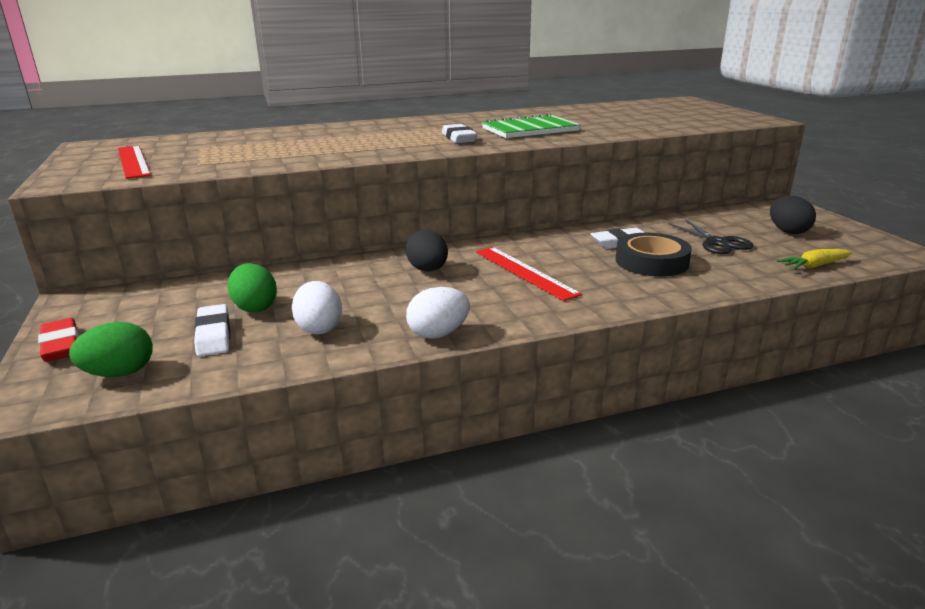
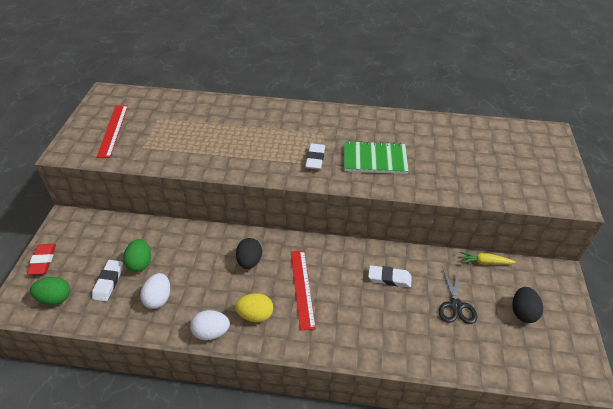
camera: 25 degrees right, 20 degrees up
(487, 305) = (255, 315): none -> yellow egg
(651, 262) = (389, 310): black tape -> none
(814, 266) = (496, 364): yellow carrot -> yellow carrot (484, 262)

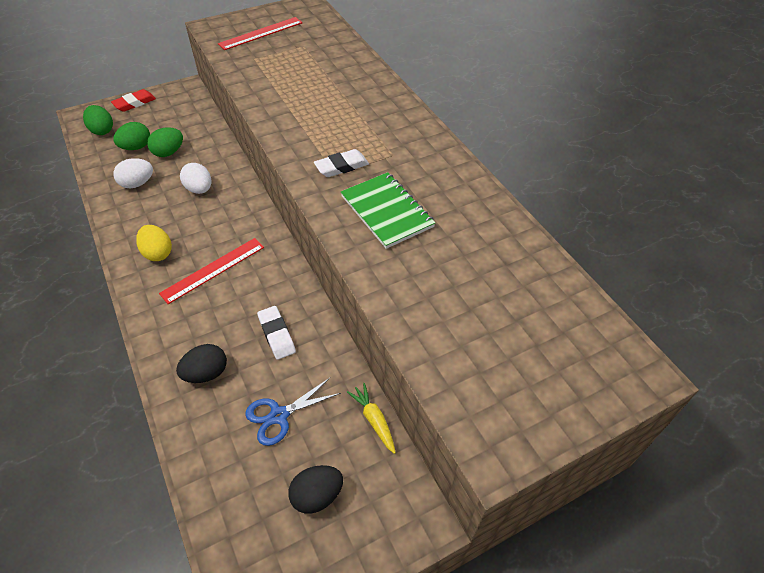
camera: 55 degrees right, 5 degrees up
(108, 282) = (136, 147): white eraser -> green egg
(211, 332) = (121, 234): white egg -> white egg (199, 189)
(249, 261) = (220, 216): black egg -> black egg (206, 373)
(455, 305) = (279, 415): black scissors -> blue scissors

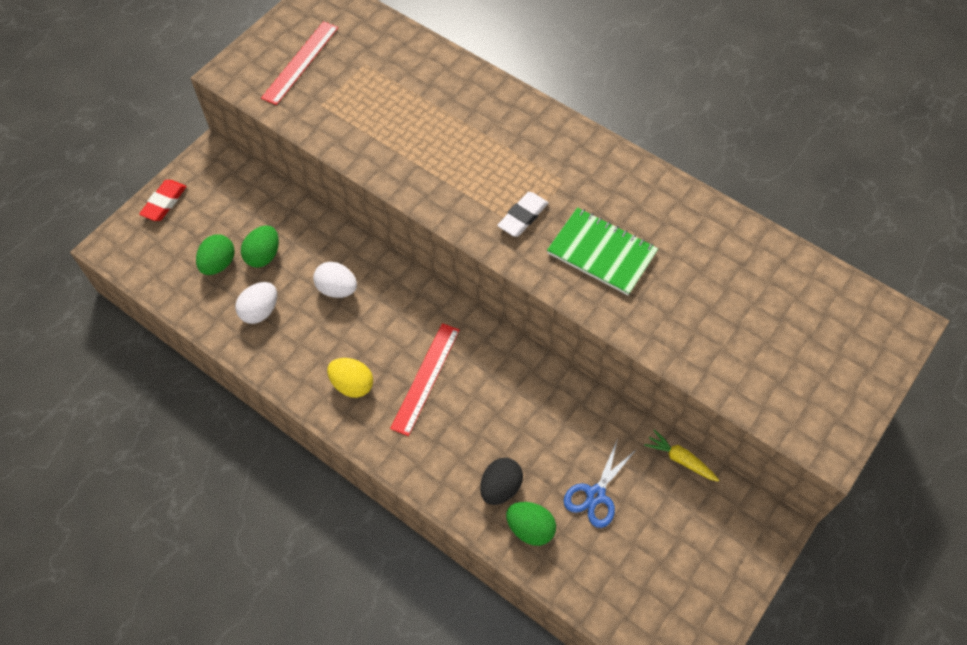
camera: 25 degrees left, 10 degrees up
(102, 130) = (156, 257): green egg -> green egg (530, 528)
(276, 334) = (539, 418): white eraser -> none
(317, 495) = (675, 548): black egg -> none

